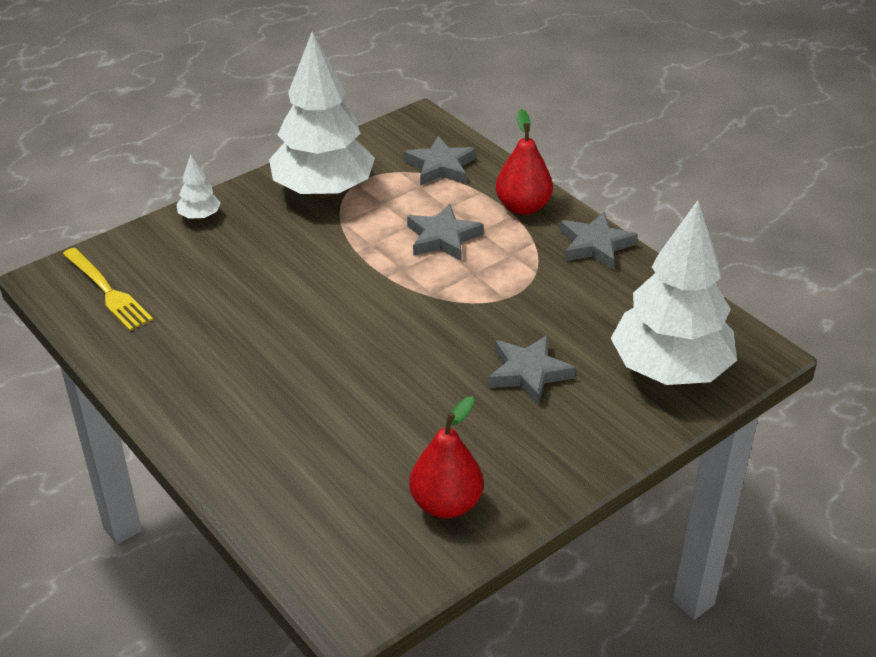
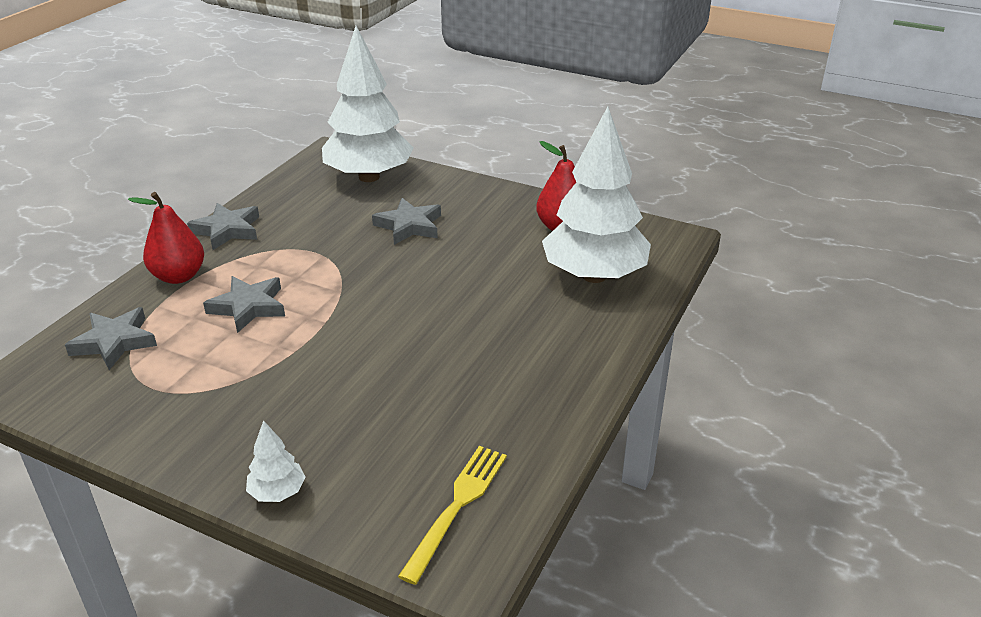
camera: 115 degrees left, 5 degrees down
(323, 191) = (188, 410): white tree -> white tree (594, 276)

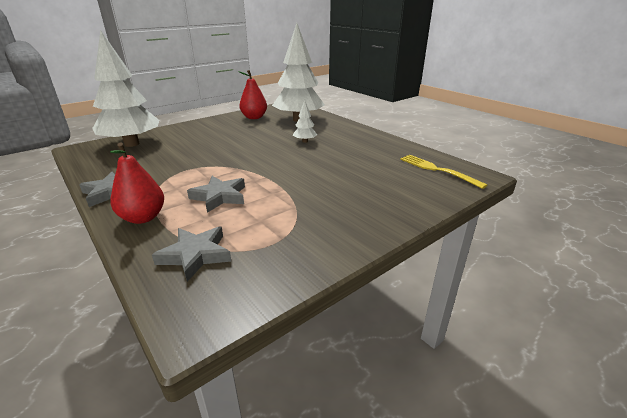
camera: 65 degrees left, 5 degrees down
(277, 492) = (409, 210): white tree -> white tree (305, 141)
(409, 226) = (202, 143): grey star -> none

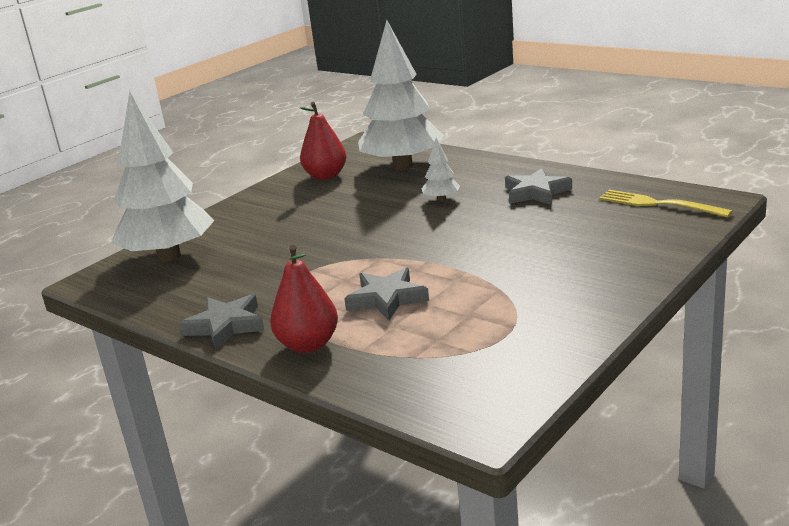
camera: 10 degrees left, 5 degrees down
(195, 255) = (422, 367): grey star -> grey star (536, 192)

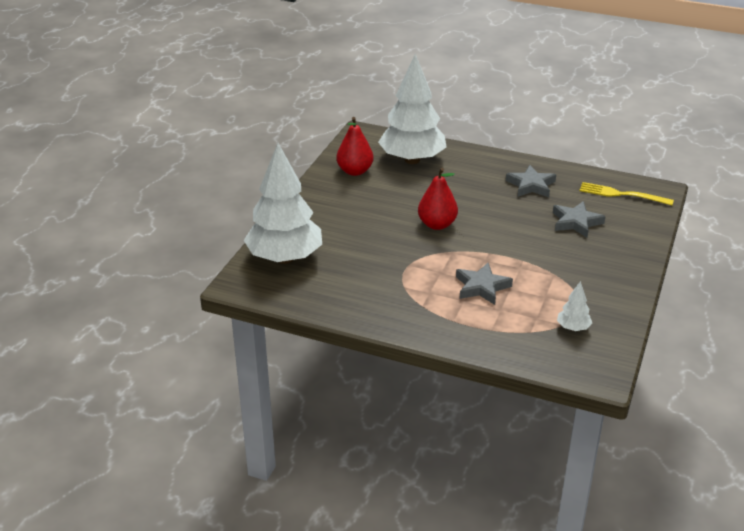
camera: 20 degrees left, 10 degrees up
(225, 326) = (380, 318): grey star -> grey star (576, 222)
(308, 345) = (452, 328): red pear -> red pear (437, 224)
(441, 199) = (464, 194): white tree -> white tree (573, 328)

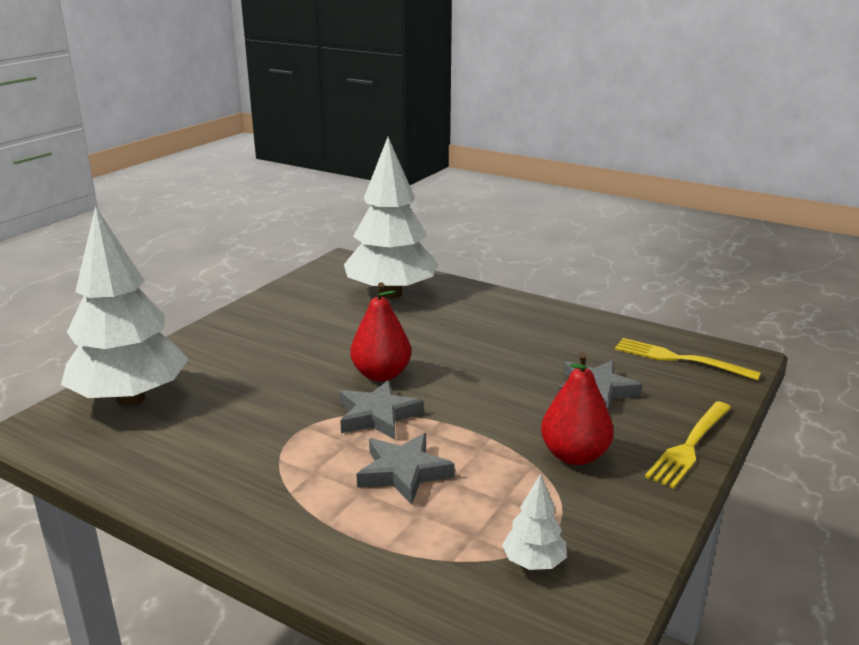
camera: 10 degrees right, 10 degrees down
(355, 171) = (306, 300): red pear -> red pear (574, 455)
(531, 185) = (544, 336): grey star -> grey star (377, 416)
(640, 253) = (690, 446): none -> yellow fork

